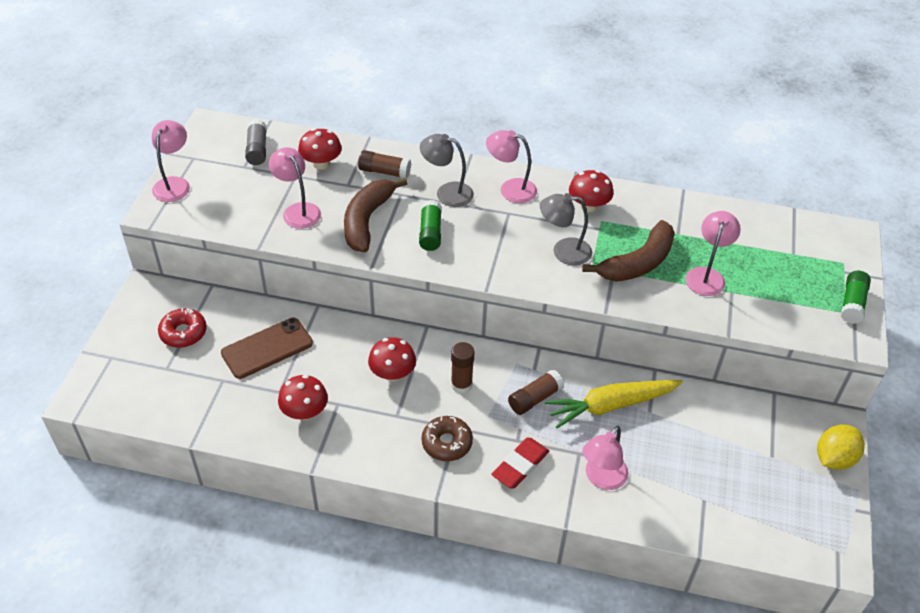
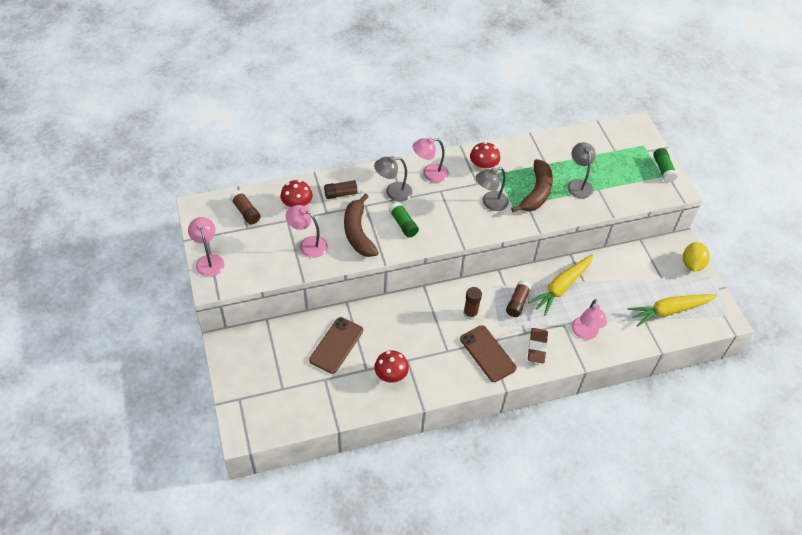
camera: 30 degrees left, 5 degrees up
(183, 333) = (274, 360): red donut -> none
(257, 149) = (246, 212): grey glue stick -> brown glue stick
(392, 373) = (425, 325): red mushroom -> none
(447, 443) = (487, 353): brown donut -> brown phone
(520, 465) = (537, 347): red eraser -> brown eraser
(707, 275) = (578, 184): pink lamp -> grey lamp
(753, 505) = (669, 311): none -> yellow carrot

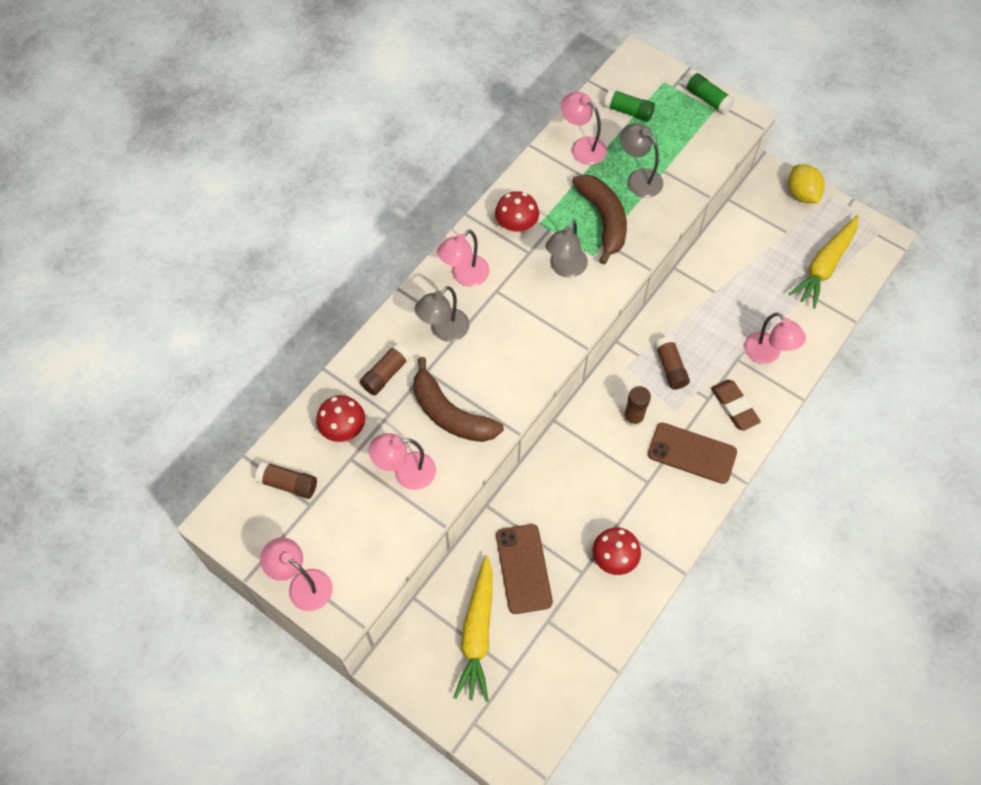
camera: 35 degrees left, 10 degrees up
(403, 224) = (492, 365): green glue stick -> green glue stick (628, 111)
(560, 150) = (582, 147): none -> pink lamp
(561, 287) = (699, 315): yellow carrot -> yellow carrot (477, 633)

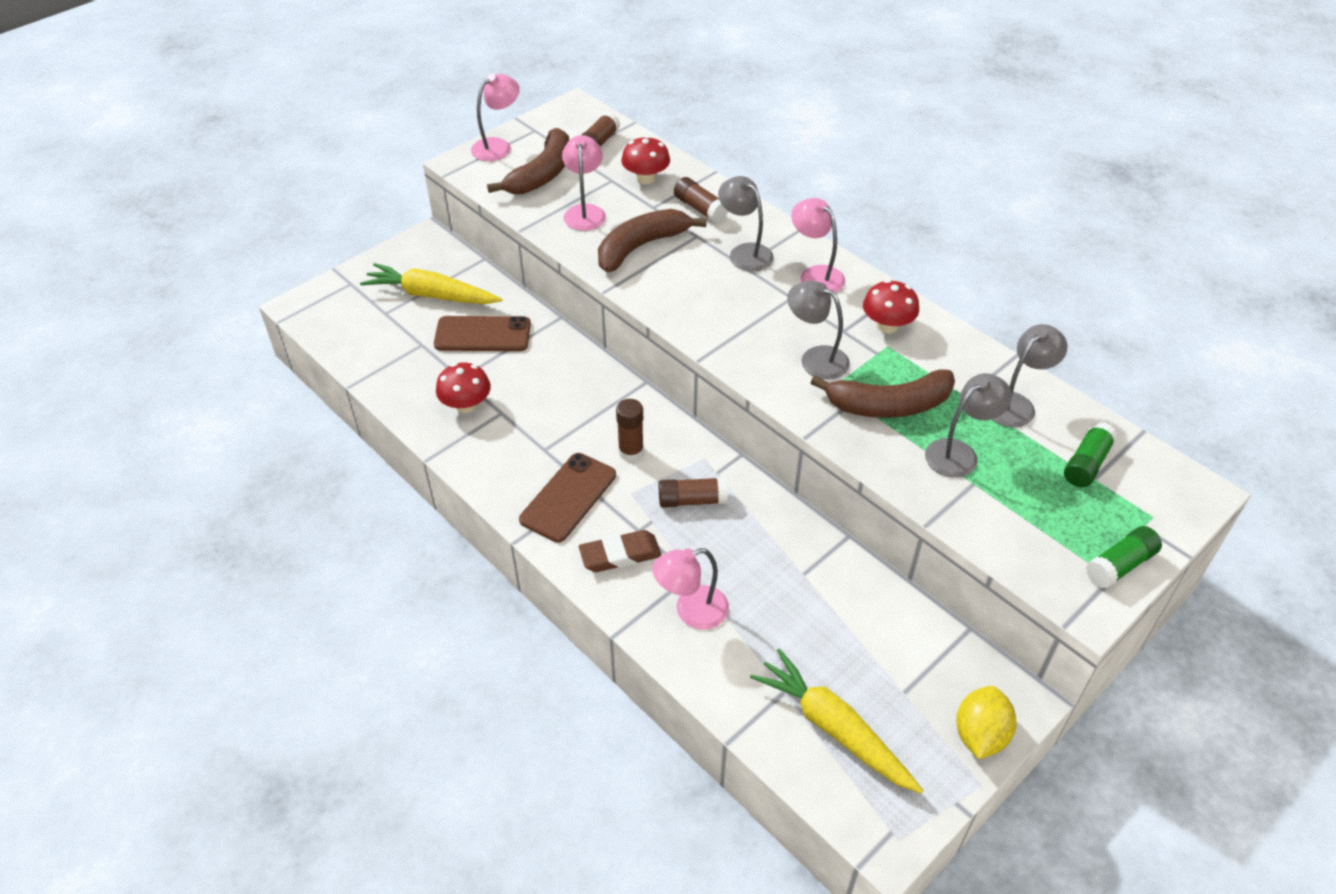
camera: 100 degrees right, 15 degrees down
(348, 526) = (542, 174): none -> brown banana
(582, 147) = (1016, 404): pink lamp -> grey lamp
(801, 194) = (980, 735): yellow lemon -> yellow lemon turned 60 degrees counterclockwise

